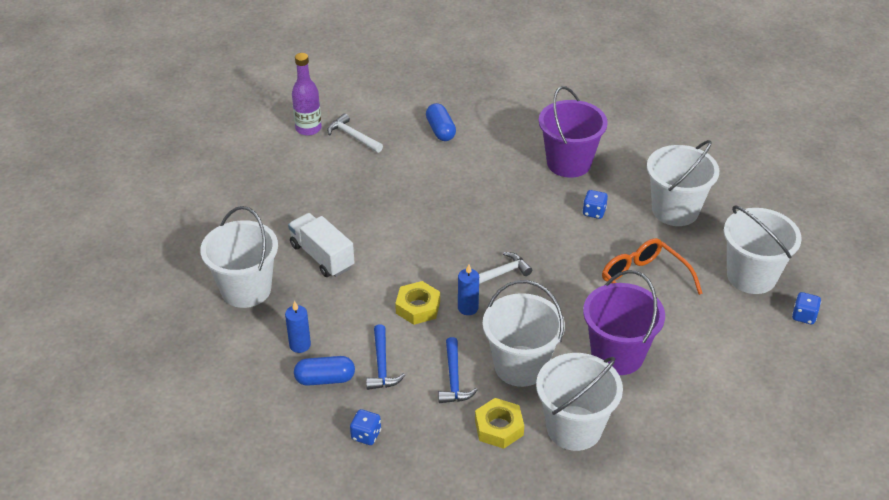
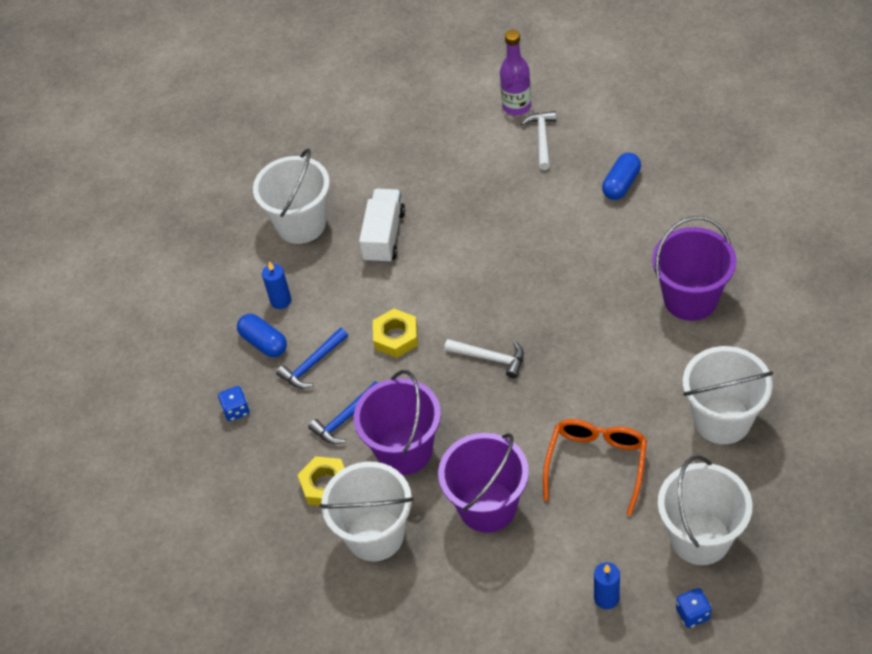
camera: 55 degrees right, 10 degrees up
(468, 308) = (430, 368): blue candle -> blue candle (606, 598)
(520, 366) = (404, 450): white bucket -> purple bucket
(594, 212) = (646, 364): blue dice -> none

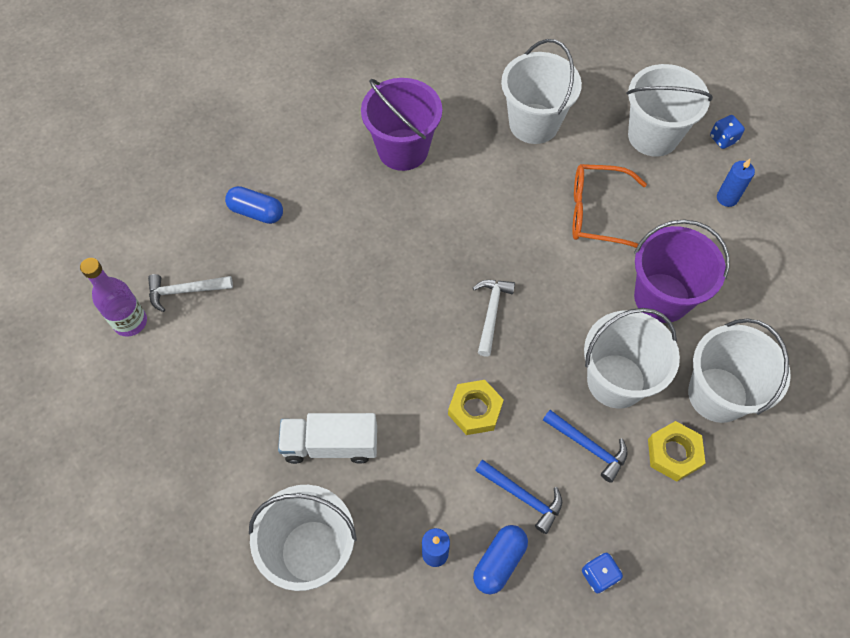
camera: 105 degrees left, 10 degrees up
(404, 450) = (616, 381): purple bucket -> white bucket

